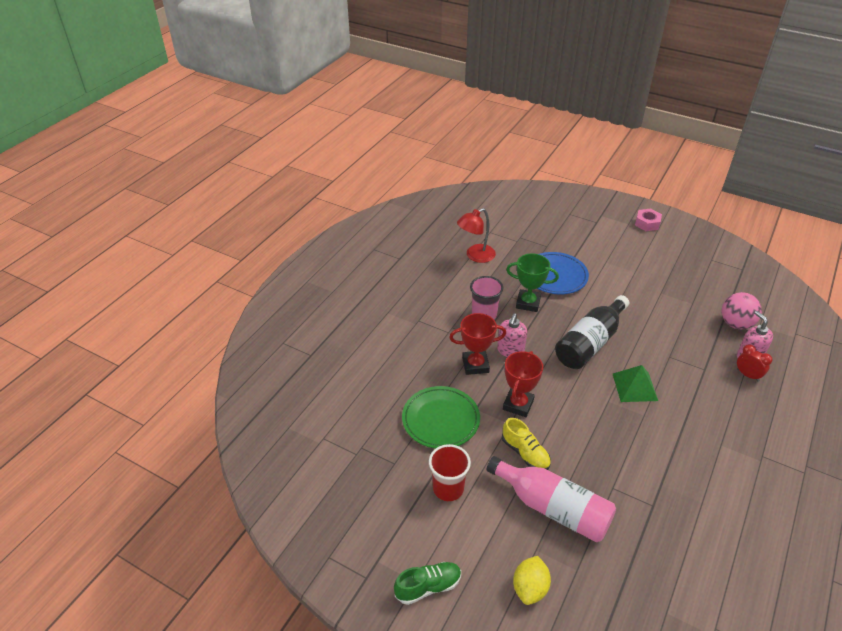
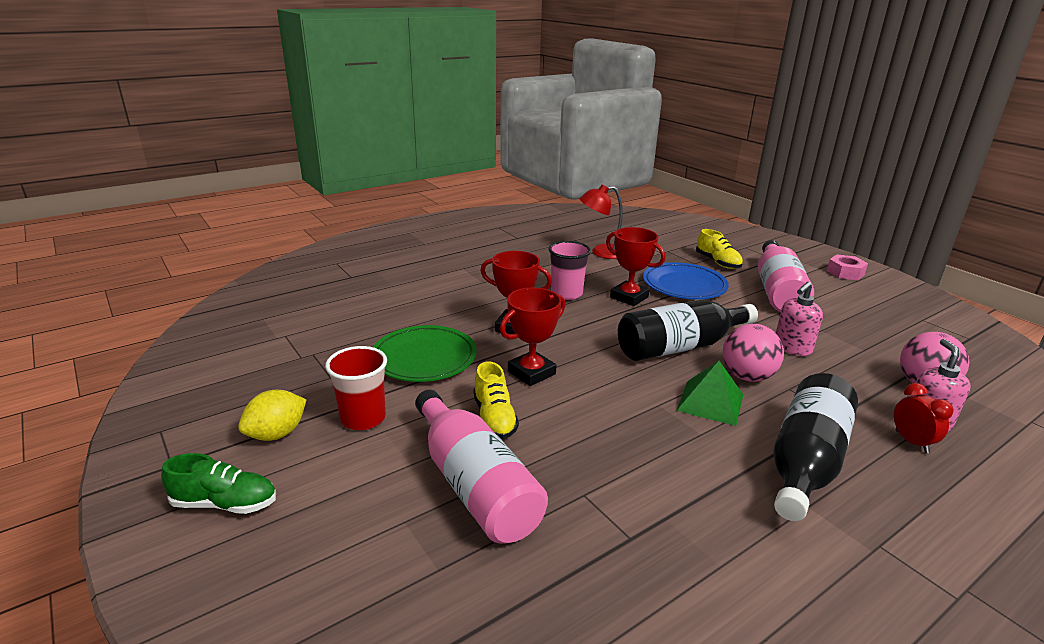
camera: 25 degrees right, 15 degrees down
(510, 350) = (569, 327): pink soap dispenser -> pink soap dispenser (792, 348)
(528, 303) = (629, 297): green trophy -> red trophy
(530, 588) = (348, 562): yellow lemon -> yellow lemon (277, 434)
(561, 240) = (717, 262): none -> yellow shoe
(616, 260) = (777, 291): none -> pink bottle
(642, 355) = (747, 376): none -> pink ball
(705, 413) = (805, 462): none -> black bottle

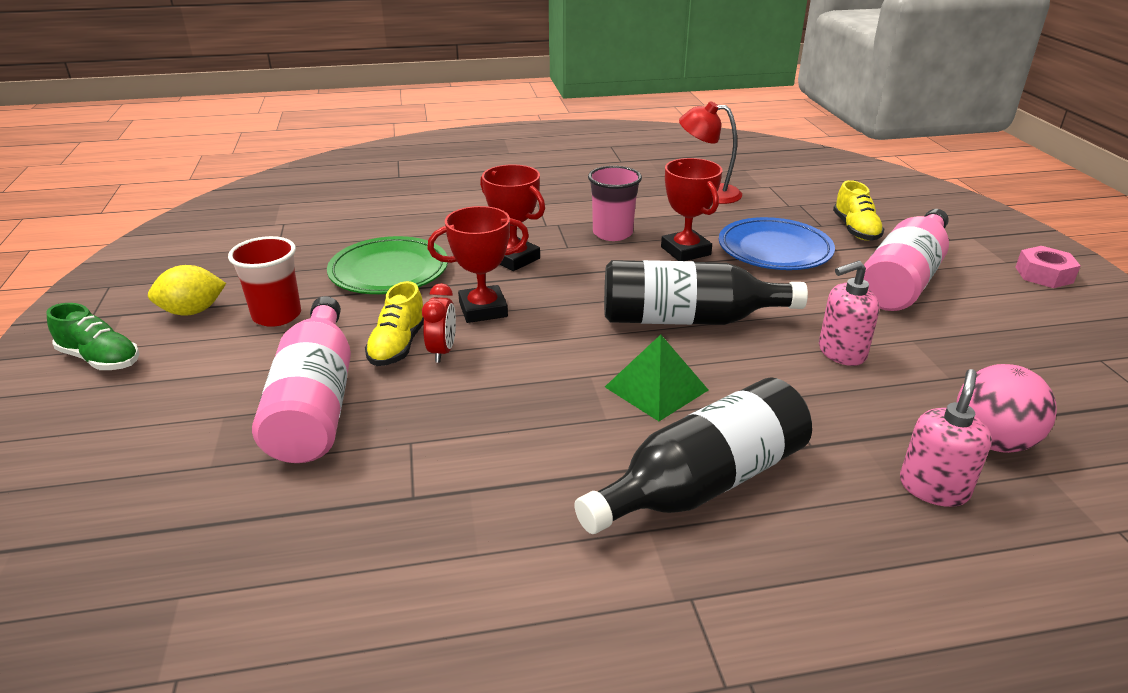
camera: 25 degrees right, 5 degrees up
(747, 376) = (737, 371): pink ball -> none
(911, 442) = (882, 502): red clock -> red clock (442, 351)

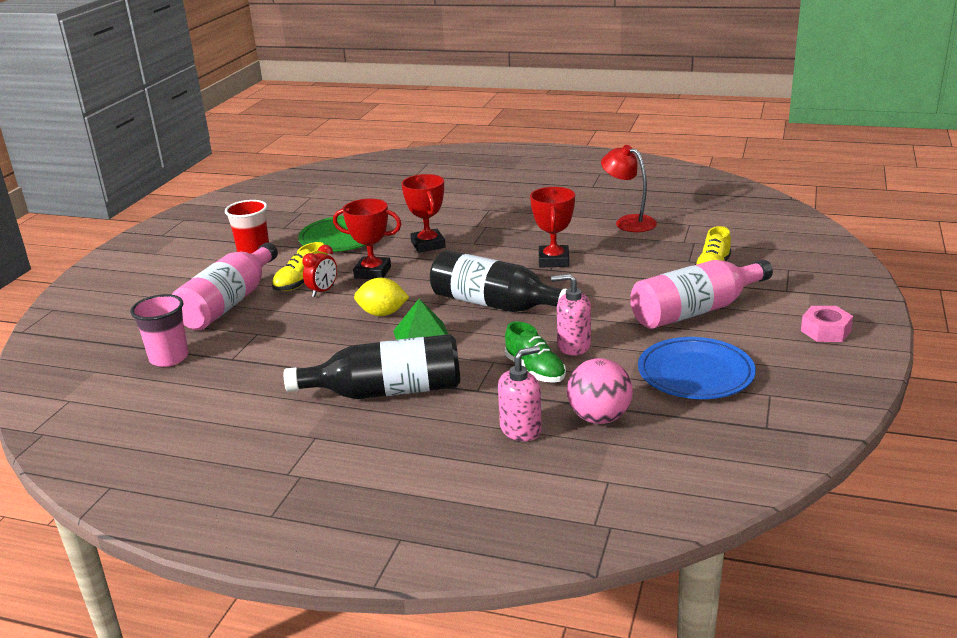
camera: 30 degrees right, 5 degrees down
(100, 359) = (148, 258): green shoe -> green shoe (535, 370)
(193, 311) = (213, 242): yellow lemon -> yellow lemon (382, 314)
(612, 233) = (516, 239): pink cup -> pink cup (169, 358)
(774, 250) = (623, 272): blue plate -> blue plate (695, 374)

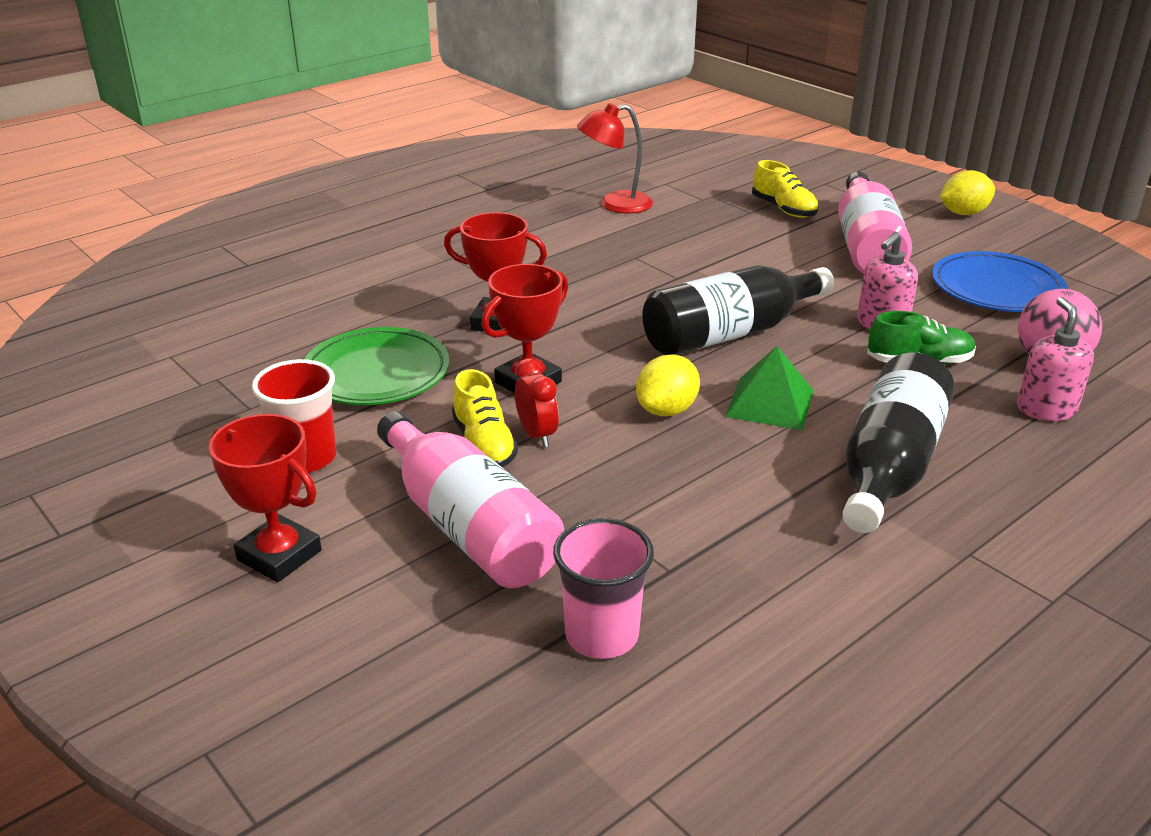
camera: 60 degrees left, 5 degrees up
(553, 260) = (657, 269): red trophy -> red trophy (279, 555)
(825, 331) = (963, 213): pink nut -> yellow lemon

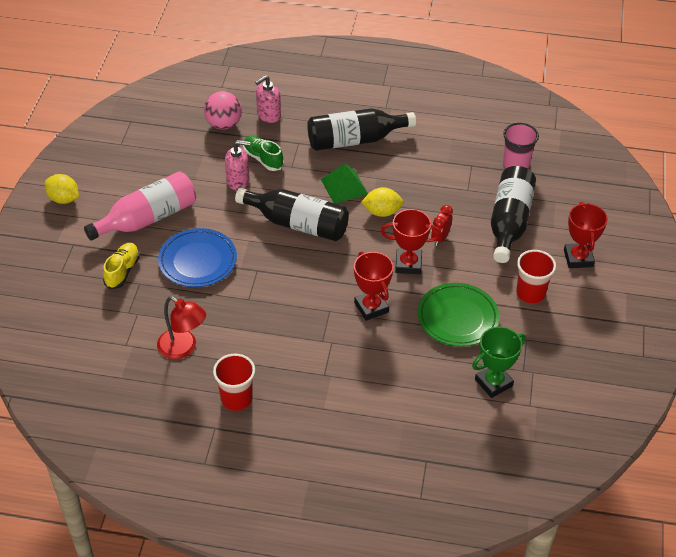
camera: 130 degrees left, 15 degrees up
(244, 348) = (493, 383): none -> green trophy
(468, 526) = (509, 222): pink bottle -> black bottle
(484, 444) = (463, 249): yellow shoe -> none
(503, 207) = (236, 399): none -> red cup
(996, 289) = (161, 158): blue plate -> blue plate (198, 261)

